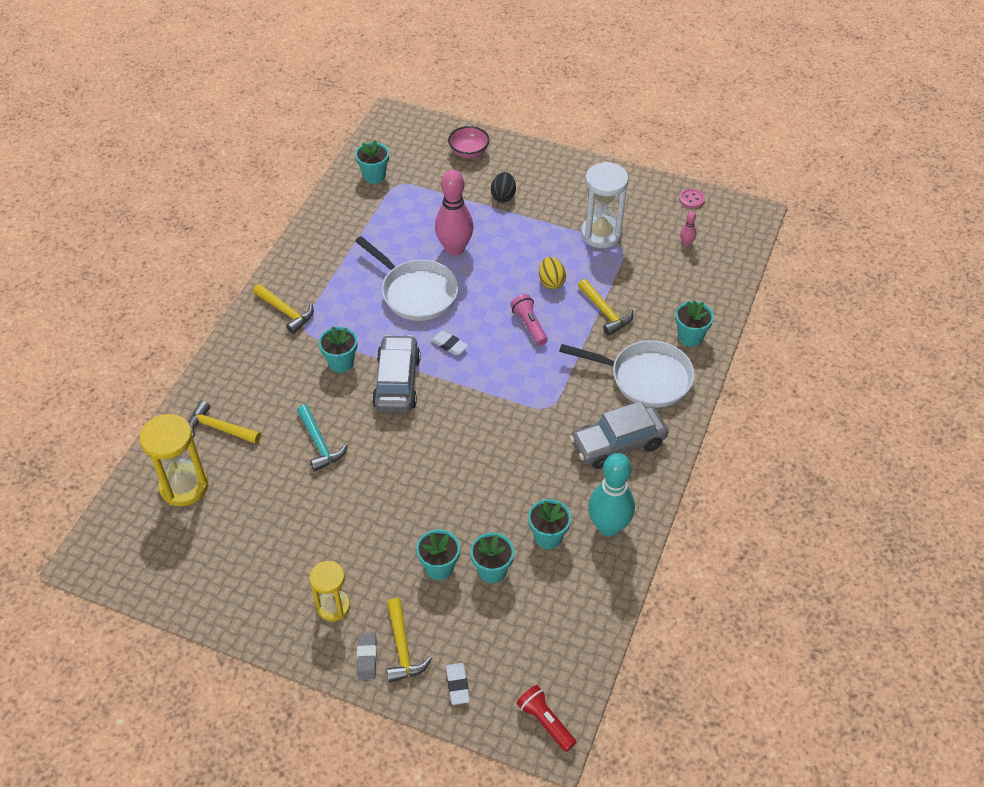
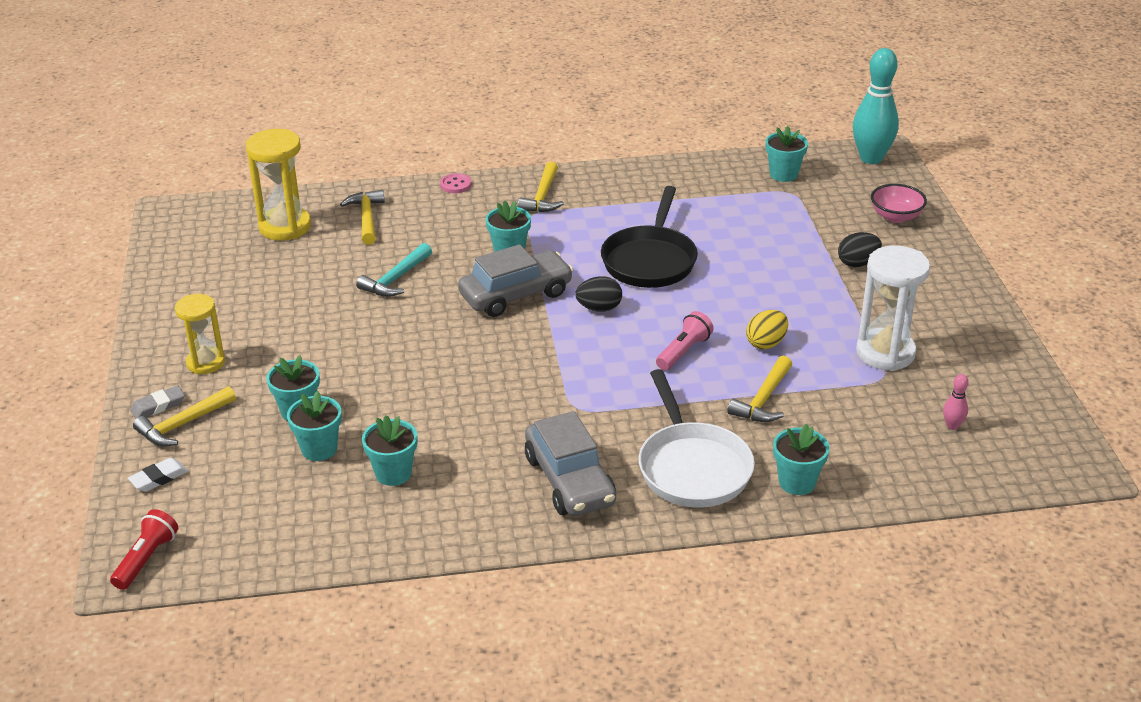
camera: 60 degrees right, 15 degrees down
(416, 292) = (650, 260): white pan -> black pan
(449, 345) = (599, 308): white eraser -> black egg
(454, 249) = (740, 261): pink bowling pin -> none
(608, 527) = (442, 515): turquoise bowling pin -> turquoise bowling pin (871, 158)
(618, 444) = (570, 480): grey car -> grey car turned 150 degrees counterclockwise
(691, 199) = (1035, 404): pink button -> pink button (455, 185)

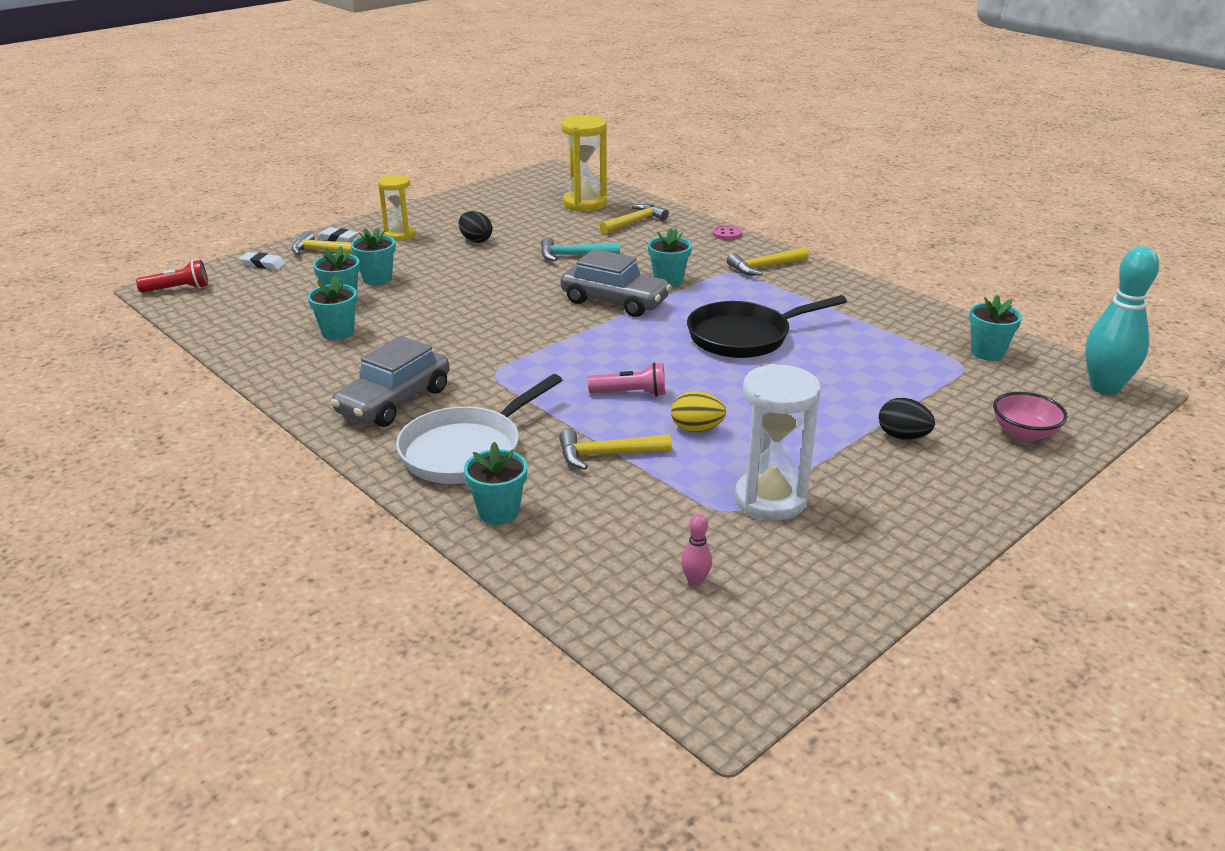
camera: 55 degrees right, 5 degrees down
(158, 406) = (338, 239): grey eraser -> white eraser
(599, 308) = (643, 338): black egg -> black egg (476, 240)

